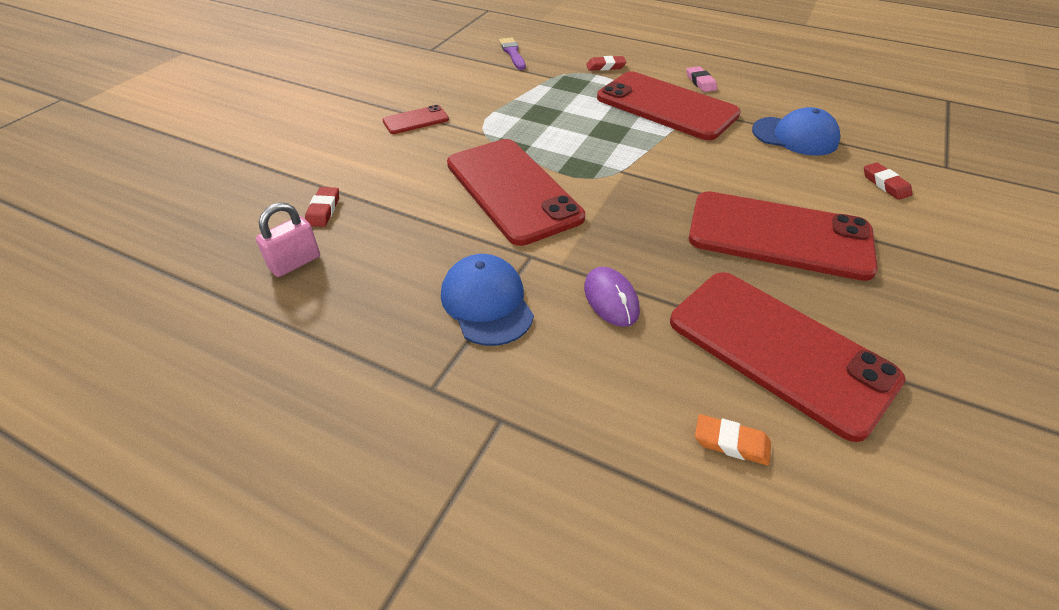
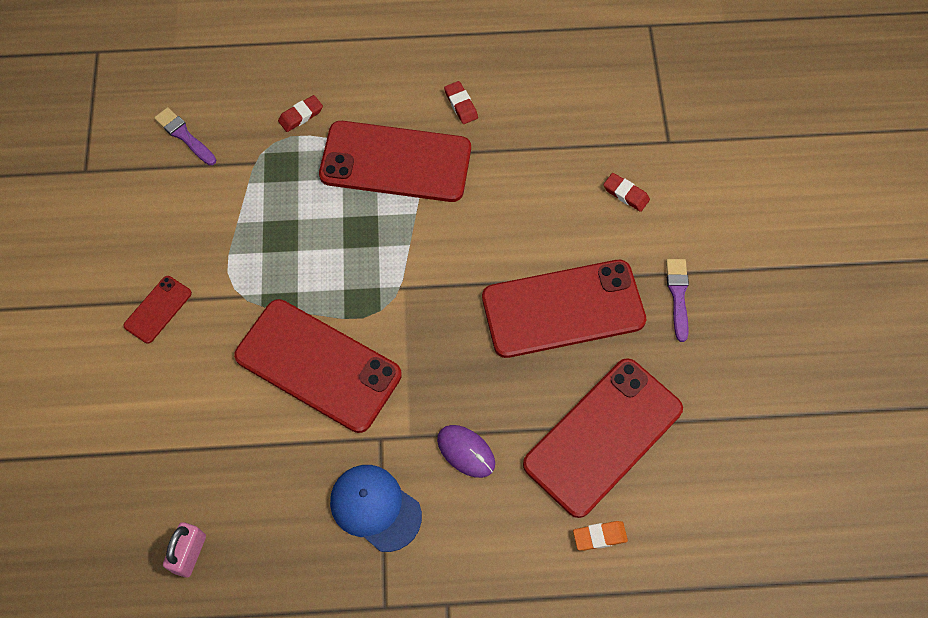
camera: 30 degrees left, 20 degrees up
(323, 210) = (164, 481): red eraser -> red eraser (461, 105)
(700, 82) = (411, 101): pink eraser -> none
(780, 350) = (603, 436): red phone -> red phone turned 60 degrees counterclockwise
(795, 136) = (531, 156): blue cap -> none
(923, 270) = (678, 295): none -> purple brush

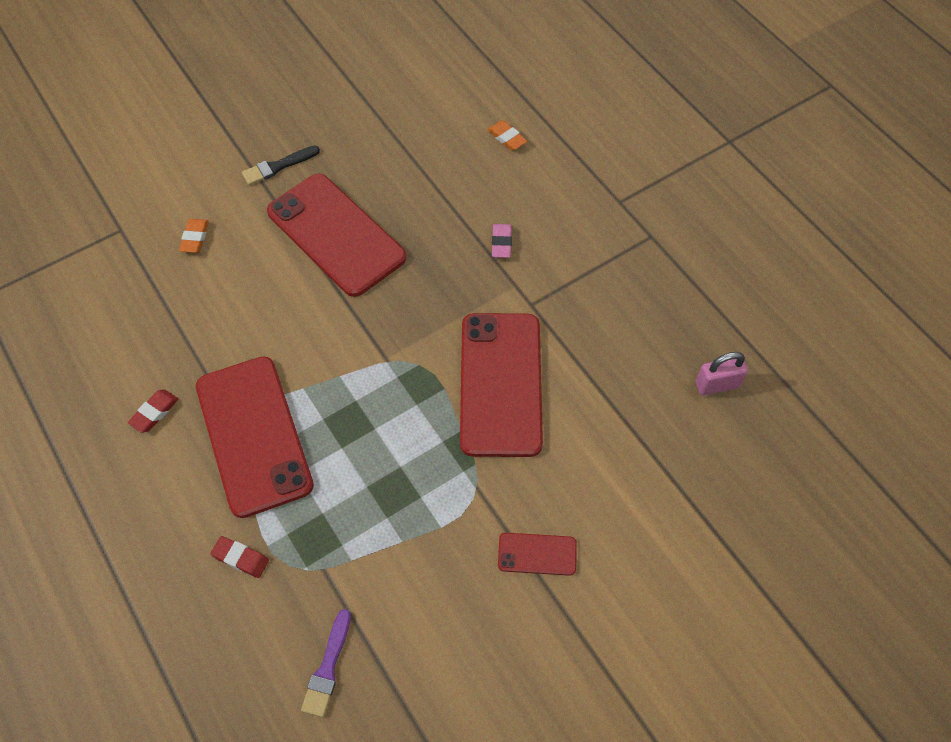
camera: 120 degrees left, 5 degrees down
(375, 508) = (587, 279): blue cap -> none
(466, 451) = (501, 243): purple mouse -> pink eraser
(603, 436) = (430, 165): red phone -> none
(626, 194) = (195, 238): red eraser -> orange eraser
(678, 295) = (278, 166): purple brush -> black brush

